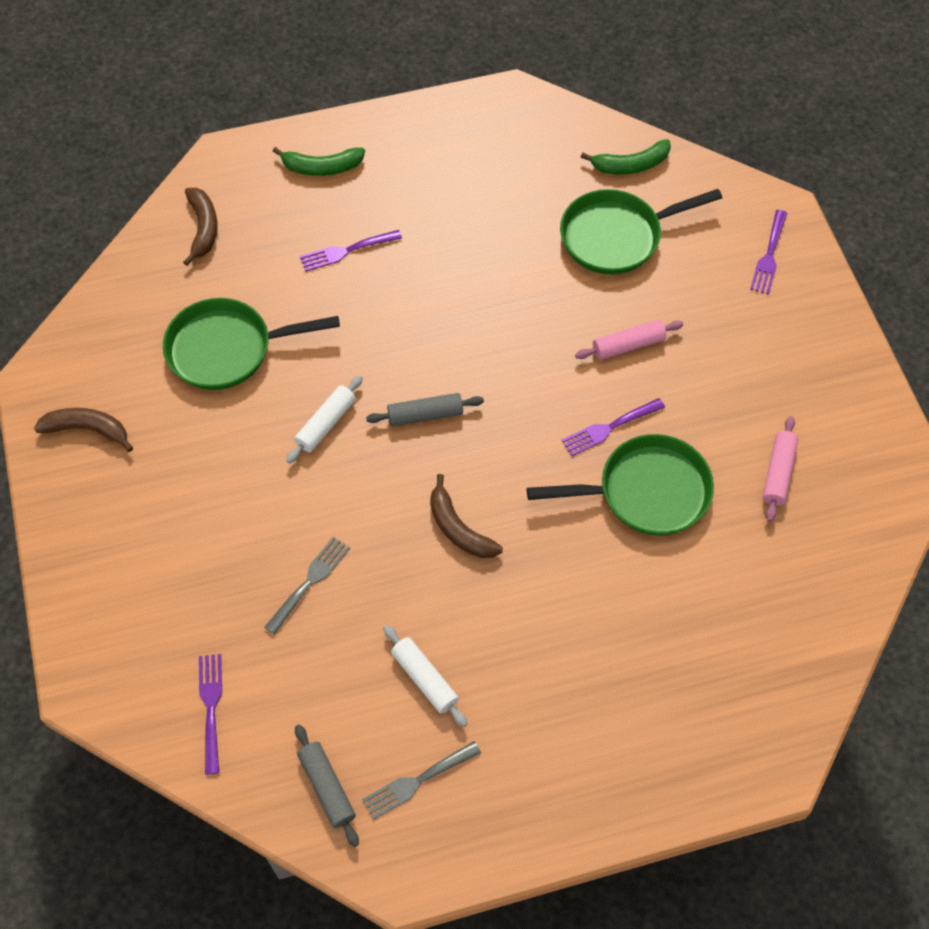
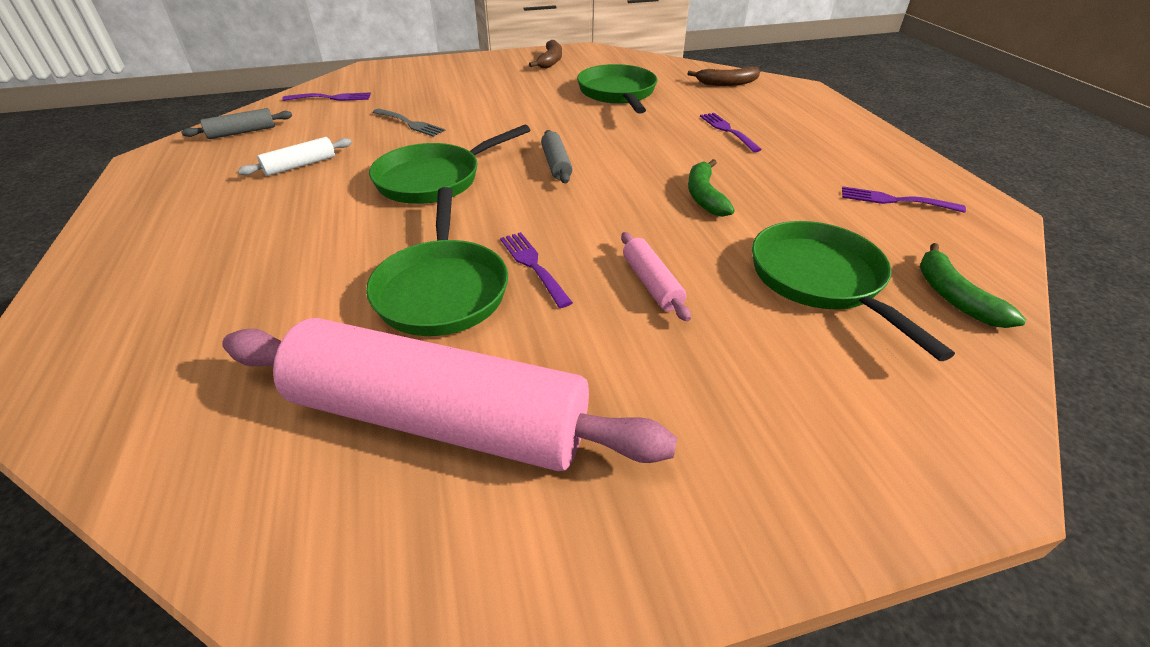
camera: 90 degrees right, 20 degrees down
(322, 167) = (815, 120): green banana -> green banana (704, 196)
(326, 424) = (549, 126): white rolling pin -> none
(417, 781) = (216, 163): grey fork -> none
(458, 528) = (434, 179): brown banana -> green pan
(769, 256) = (863, 444): purple fork -> purple fork (894, 200)
(778, 473) = (439, 418): pink rolling pin -> pink rolling pin, size x2.48

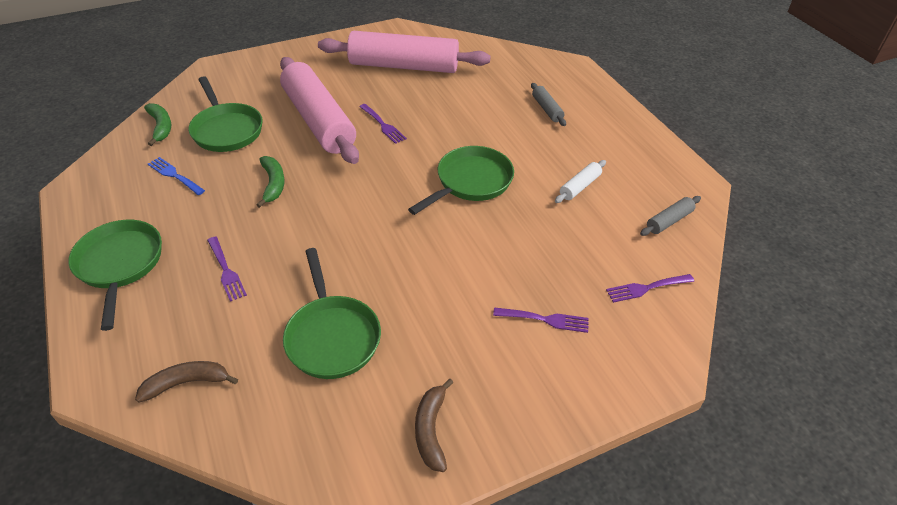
camera: 170 degrees right, 5 degrees up
(410, 123) = (532, 250): grey fork -> none
(442, 289) = (426, 109): green pan -> green pan (120, 265)
(556, 164) = (384, 207): grey rolling pin -> grey rolling pin (547, 109)
(651, 283) = (318, 121): pink rolling pin -> pink rolling pin, size x2.48
(856, 217) = (174, 175): none -> blue fork
(894, 200) = (135, 193): purple fork -> purple fork (545, 319)

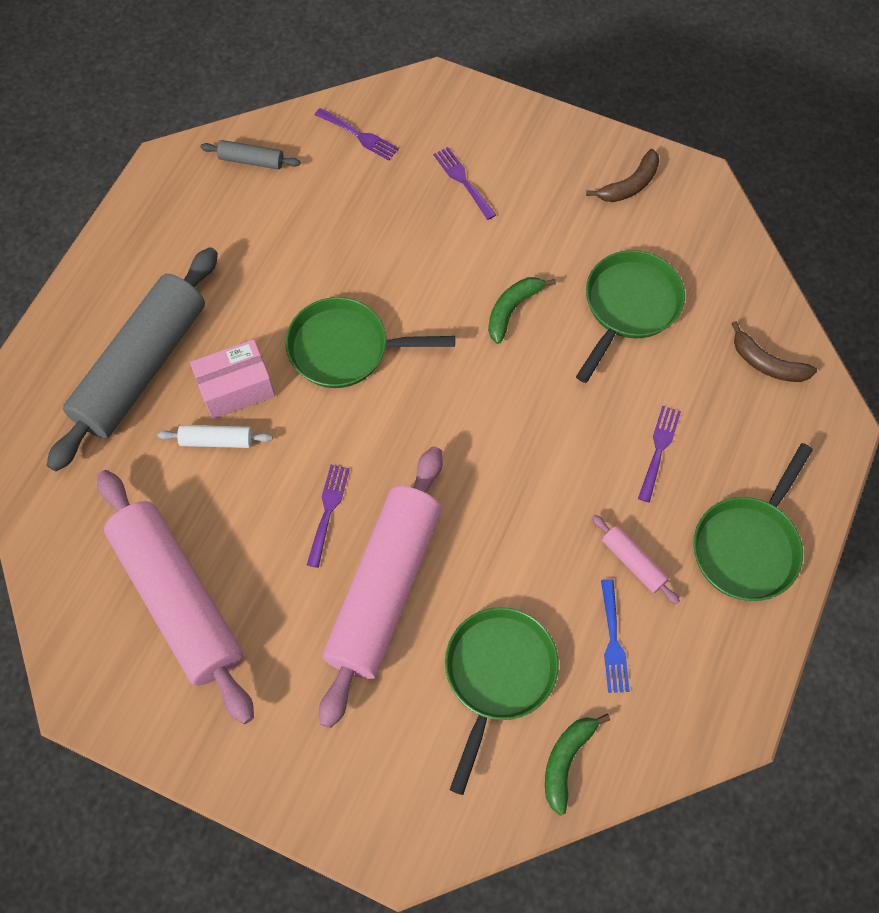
camera: 130 degrees left, 20 degrees up
(192, 210) = (633, 562): none -> pink rolling pin
(273, 184) = (526, 526): green banana -> green banana (512, 309)
(494, 132) = (236, 388): none -> pink box
(547, 109) = (142, 367): grey rolling pin -> grey rolling pin, size x2.48
(579, 186) = (263, 254): white rolling pin -> white rolling pin (217, 440)

